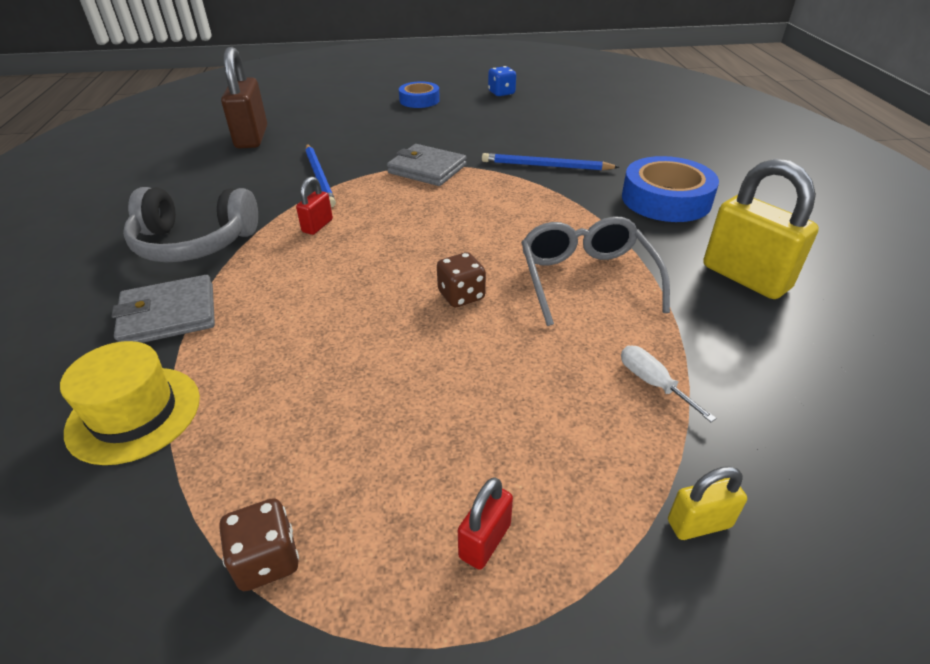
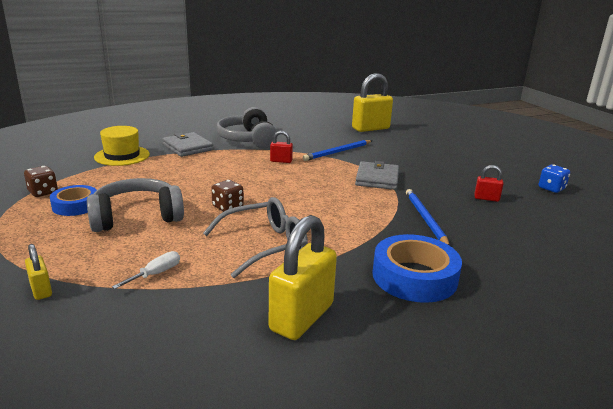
camera: 70 degrees right, 15 degrees down
(251, 138) = (370, 128): brown padlock -> yellow padlock
(419, 100) = (489, 161): blue tape -> blue tape (75, 205)
(460, 398) = (136, 217): none -> grey headphones
(485, 541) = (42, 233): red padlock -> red padlock (486, 198)

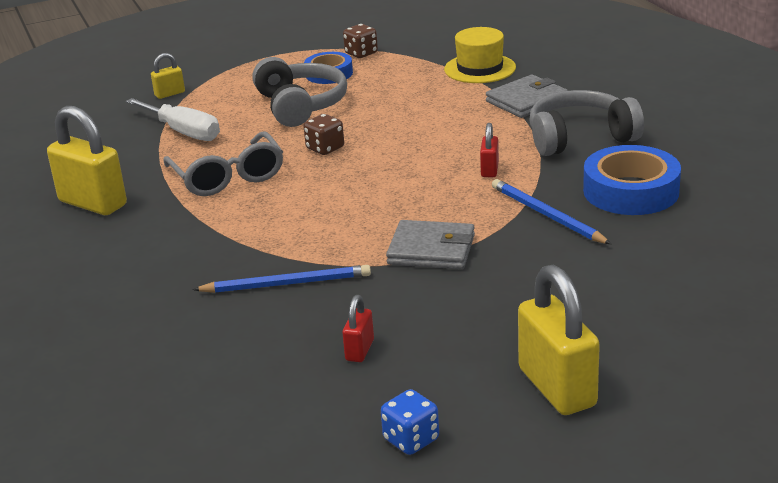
camera: 95 degrees right, 5 degrees up
(156, 274) = (183, 132): white screwdriver -> white screwdriver, size x1.81
(370, 128) = (707, 249): yellow padlock -> yellow padlock (557, 387)
(414, 277) = (142, 265): blue tape -> blue tape (631, 191)

